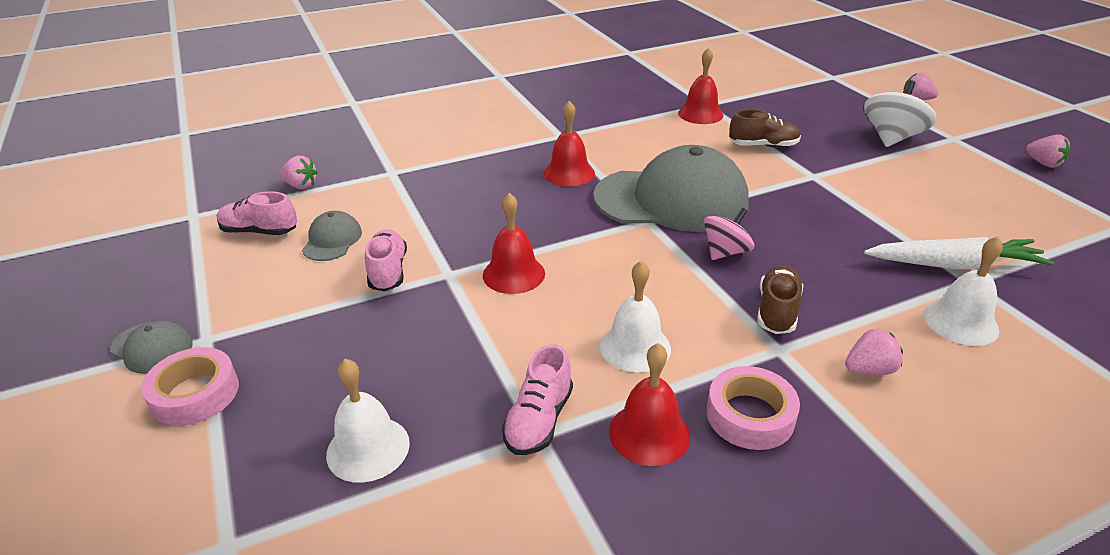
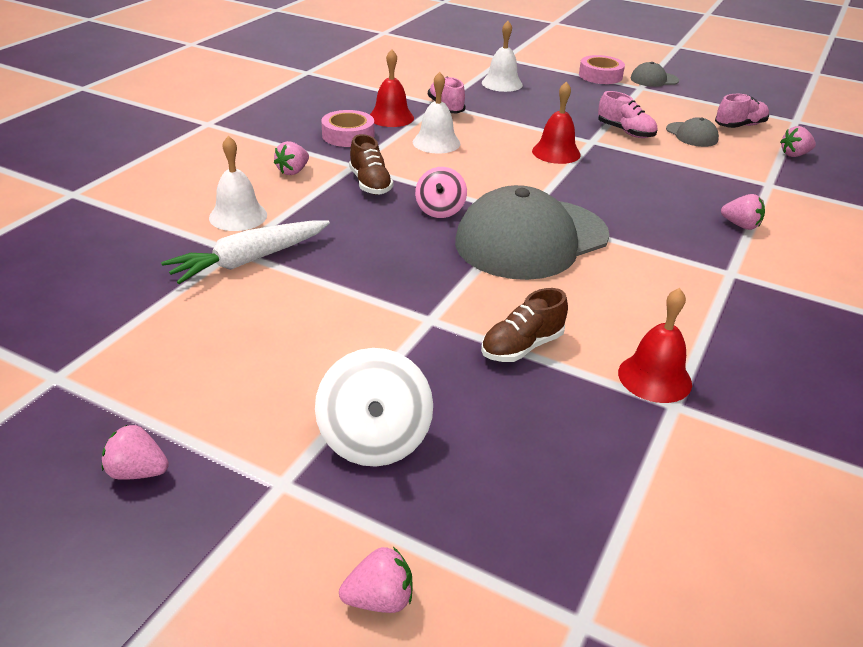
camera: 140 degrees right, 0 degrees up
(489, 155) = (740, 225): none -> pink strawberry
(569, 173) = (649, 233): red bell -> none

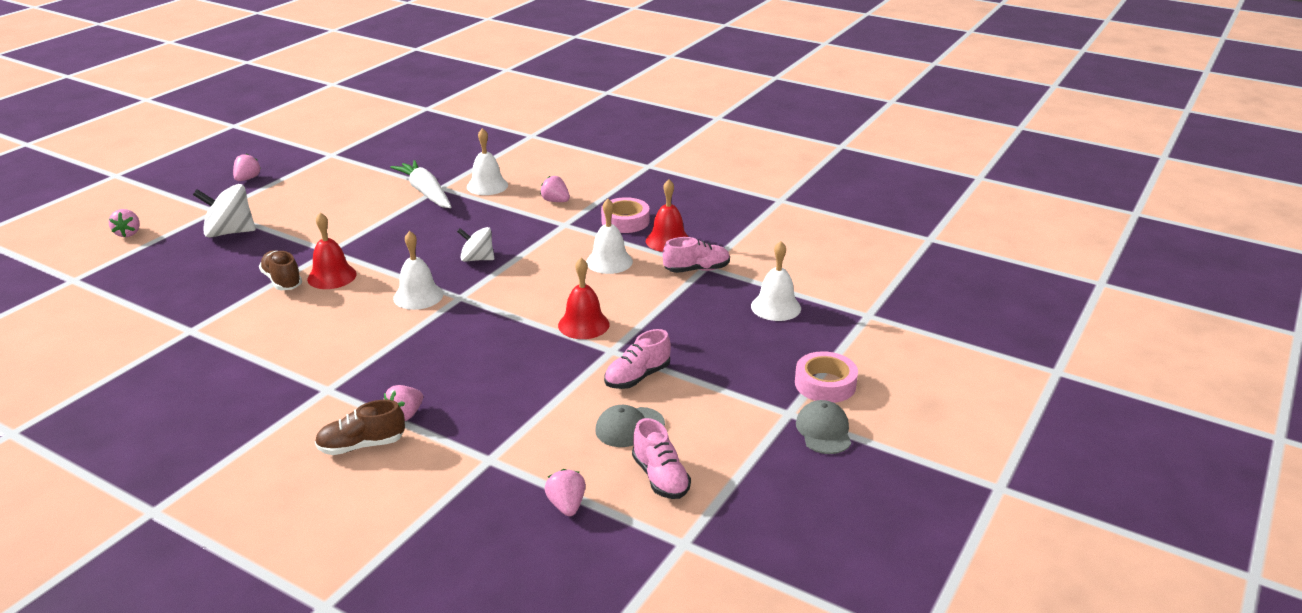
camera: 95 degrees right, 5 degrees down
(370, 184) = (529, 231): brown shoe -> brown shoe (361, 445)
(440, 210) = (477, 259): pink spinning top -> white spinning top
(531, 239) = (418, 296): grey cap -> white bell
(654, 378) = (221, 327): red bell -> red bell (332, 276)

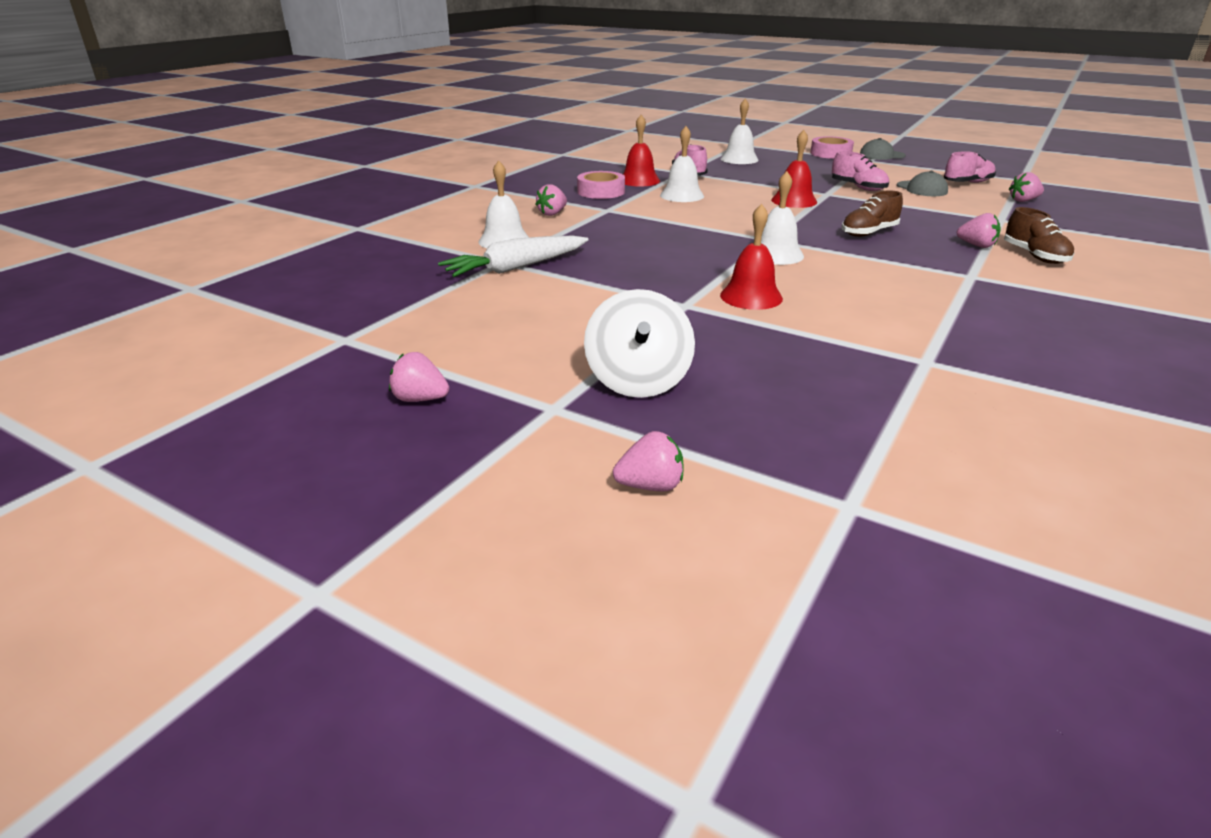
camera: 90 degrees left, 0 degrees up
(282, 281) = (773, 322): brown shoe -> brown shoe (869, 233)
(477, 259) = (688, 237): white spinning top -> none

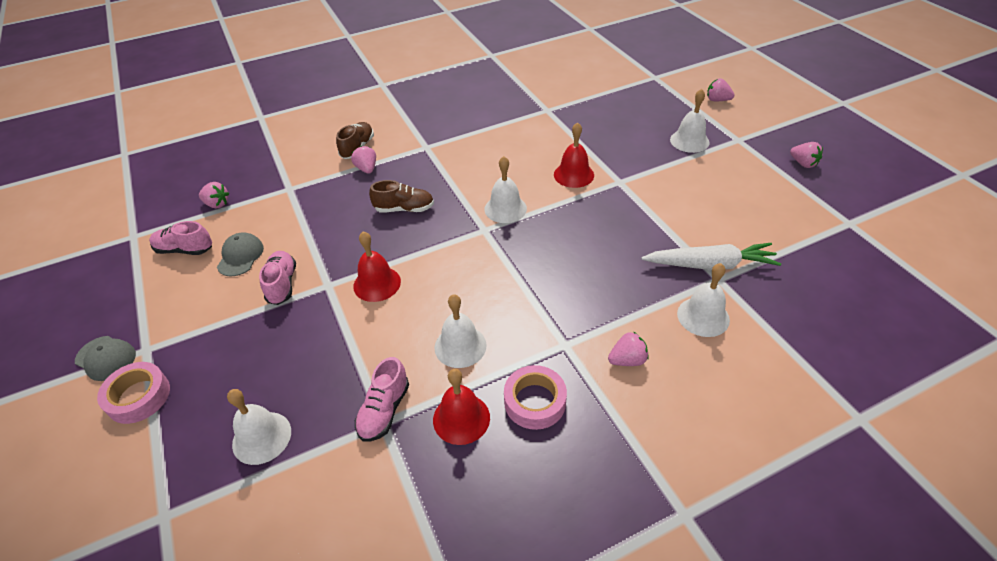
camera: 145 degrees left, 15 degrees up
(638, 381) = (689, 141): white spinning top -> white bell

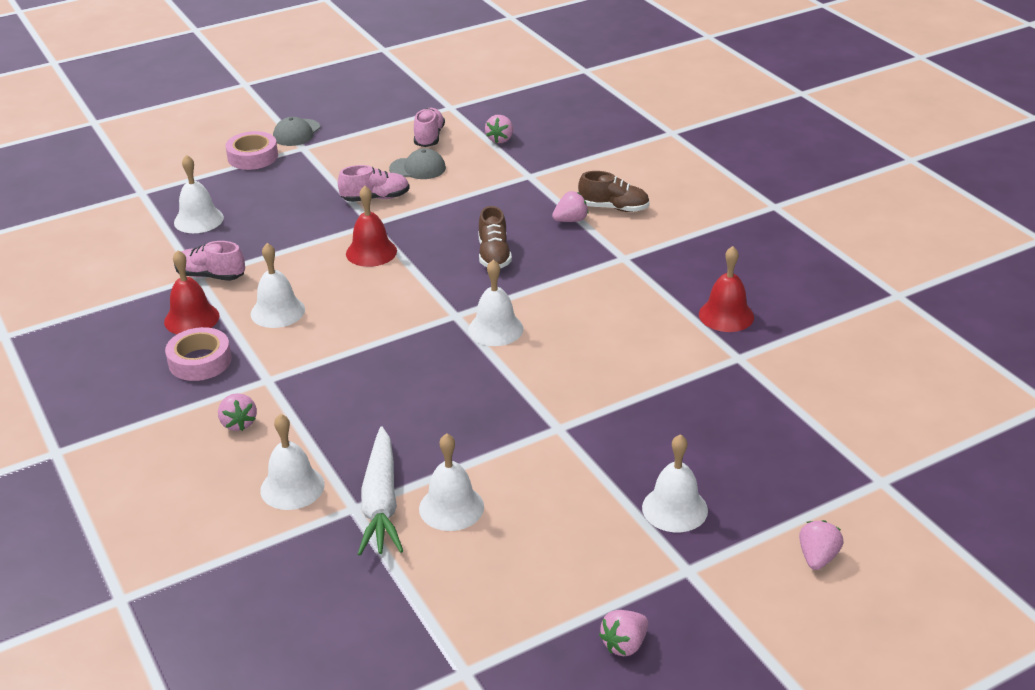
camera: 85 degrees right, 10 degrees down
(573, 175) = (571, 385): red bell -> red bell (726, 315)
(707, 230) = (451, 507): none -> white bell

